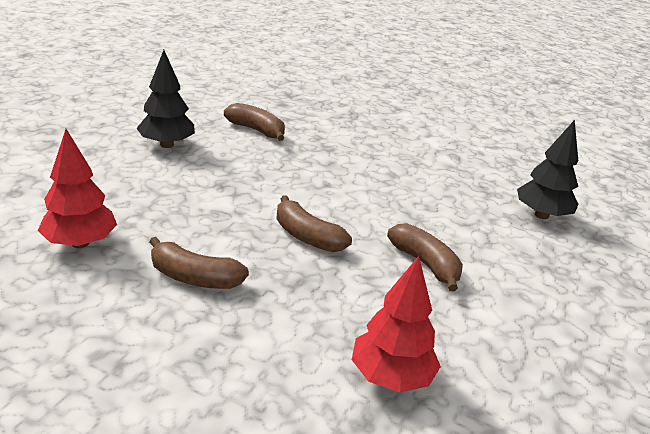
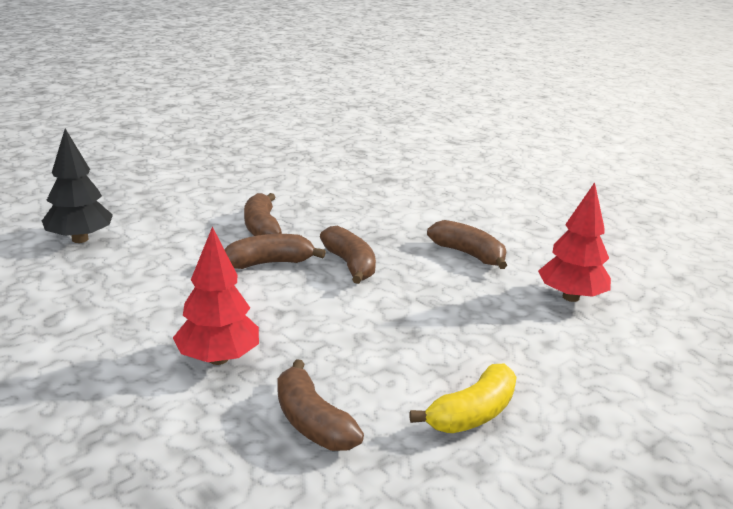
camera: 155 degrees left, 5 degrees down
(167, 144) = (472, 414): black tree -> yellow banana
(376, 223) = (269, 263): none -> brown banana
(391, 377) = (357, 188): red tree -> red tree (218, 358)

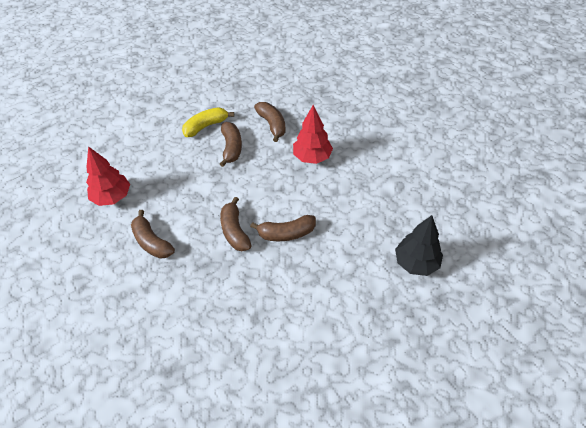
camera: 170 degrees left, 25 degrees up
(261, 228) = (291, 278): brown banana -> brown banana (231, 148)

